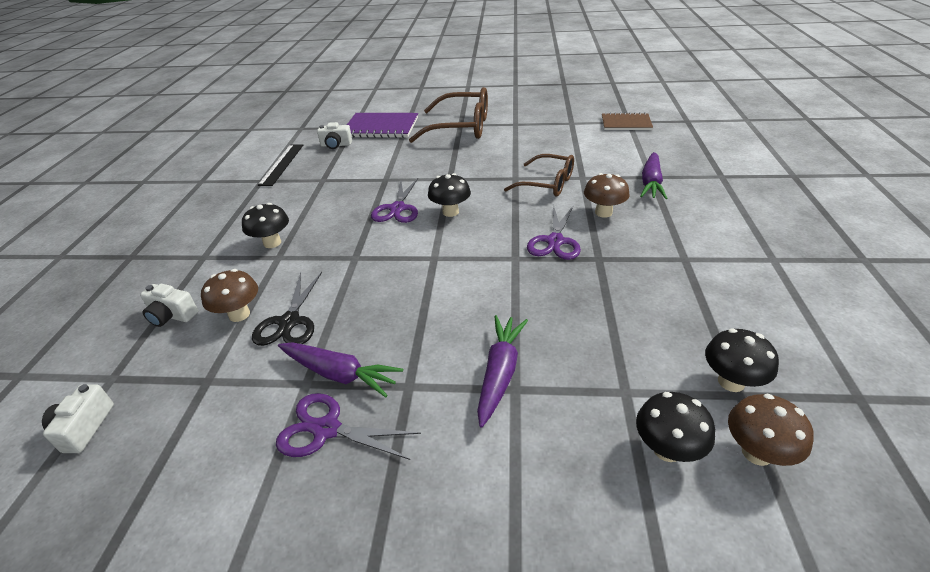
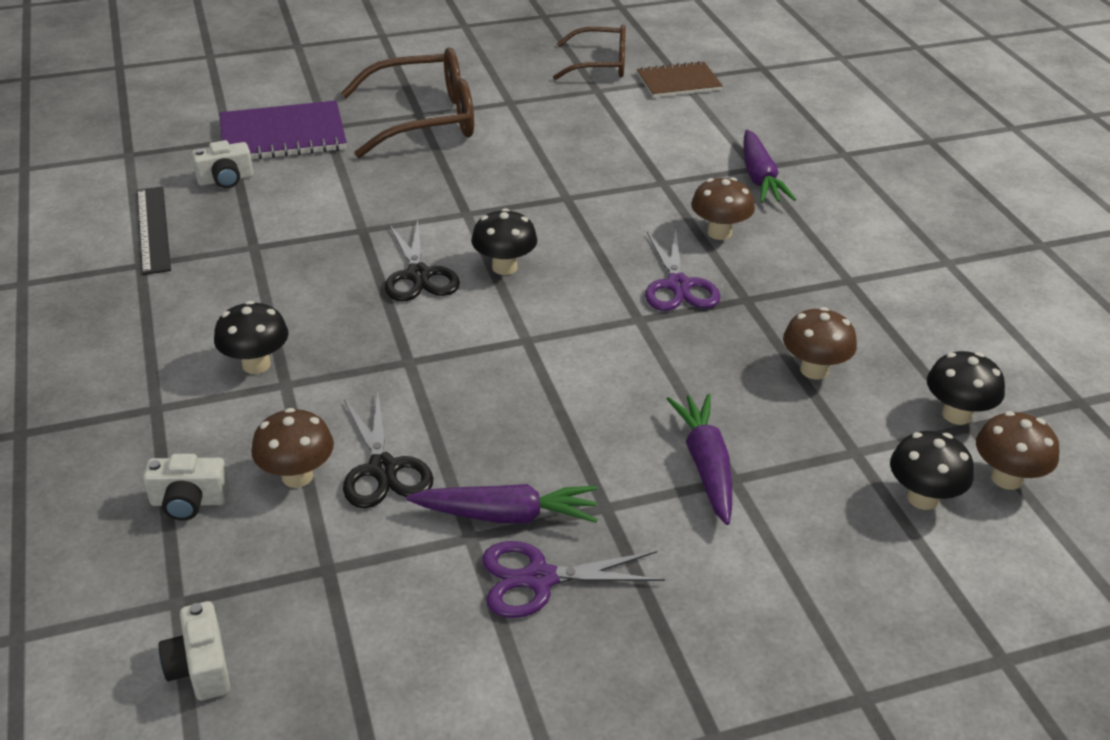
camera: 25 degrees left, 0 degrees up
(397, 208) = (419, 275): purple scissors -> black scissors
(547, 184) = (619, 200): brown glasses -> brown glasses (600, 64)
(624, 319) = (814, 370): none -> brown mushroom

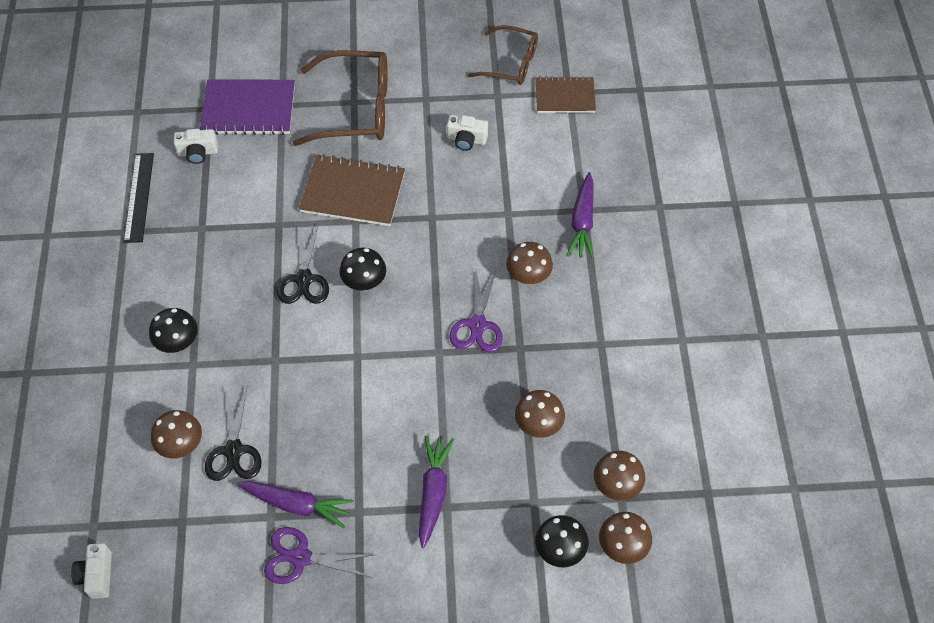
camera: 15 degrees right, 20 degrees up
(189, 502) = (114, 451): white camera -> white camera (466, 140)
(452, 189) = (353, 192): none -> brown notebook
(956, 415) = (616, 485): black mushroom -> brown mushroom

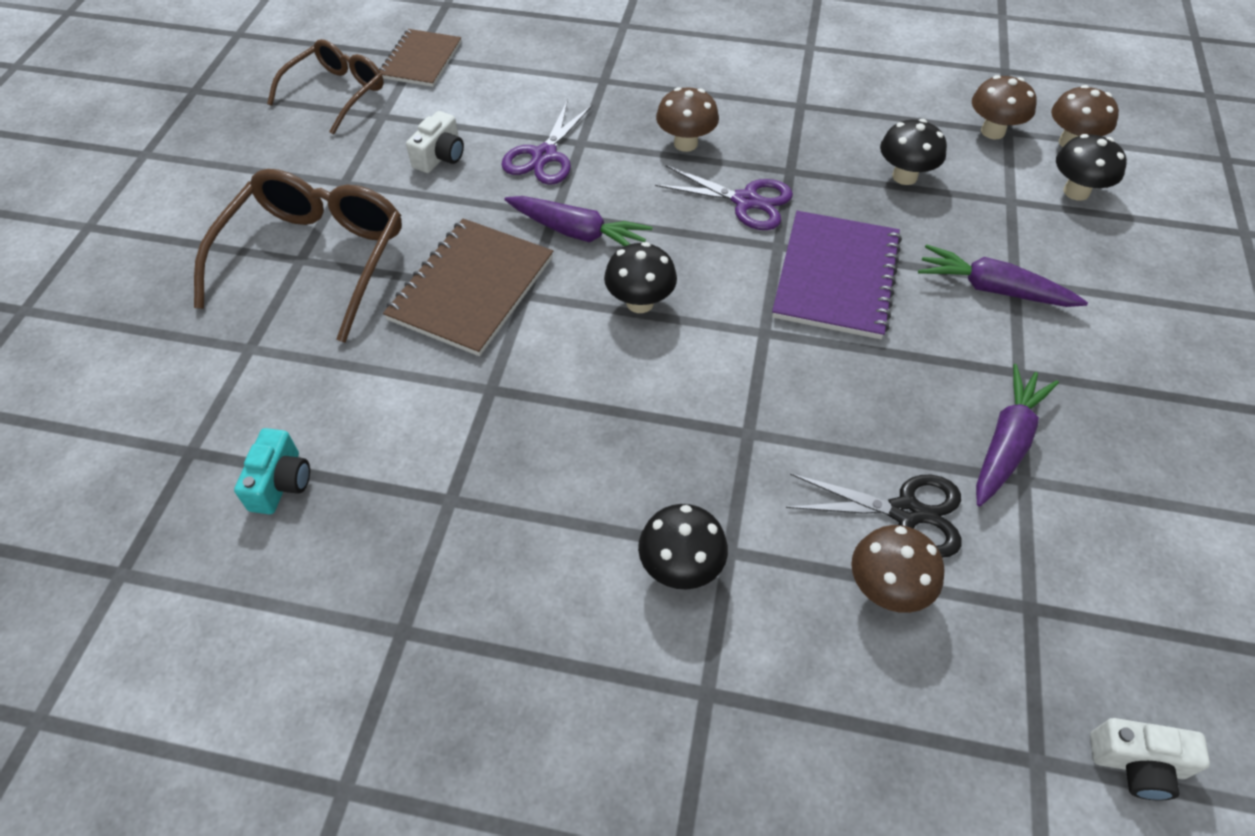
camera: 75 degrees left, 5 degrees down
(139, 197) = (332, 594): black ruler -> none
(198, 153) = (281, 483): white camera -> turquoise camera
(248, 109) = (228, 394): purple notebook -> purple notebook (836, 277)
(301, 558) = (1093, 451): purple scissors -> purple scissors (544, 156)
(304, 279) = (609, 372): black scissors -> none
(538, 425) = (904, 176): brown mushroom -> black mushroom
(582, 222) = (621, 84): purple carrot -> purple carrot (577, 233)

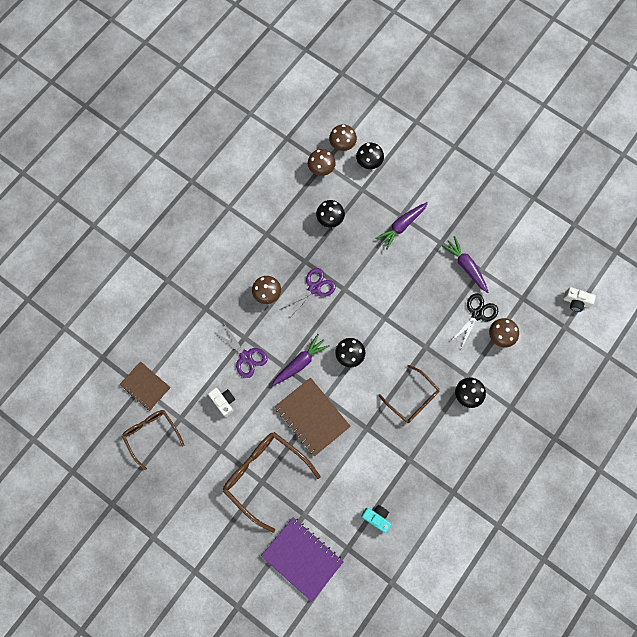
camera: 65 degrees left, 20 degrees up
(605, 452) = (412, 399): none -> brown glasses
(836, 277) = (370, 277): purple notebook -> purple notebook (302, 558)
(1137, 764) = (576, 302): white camera -> white camera turned 75 degrees clockwise

